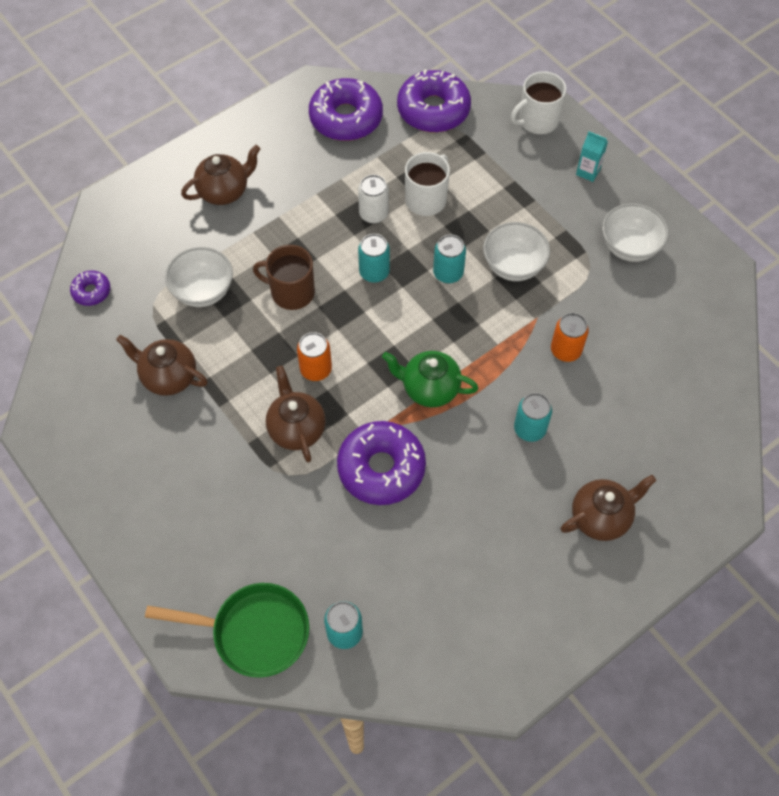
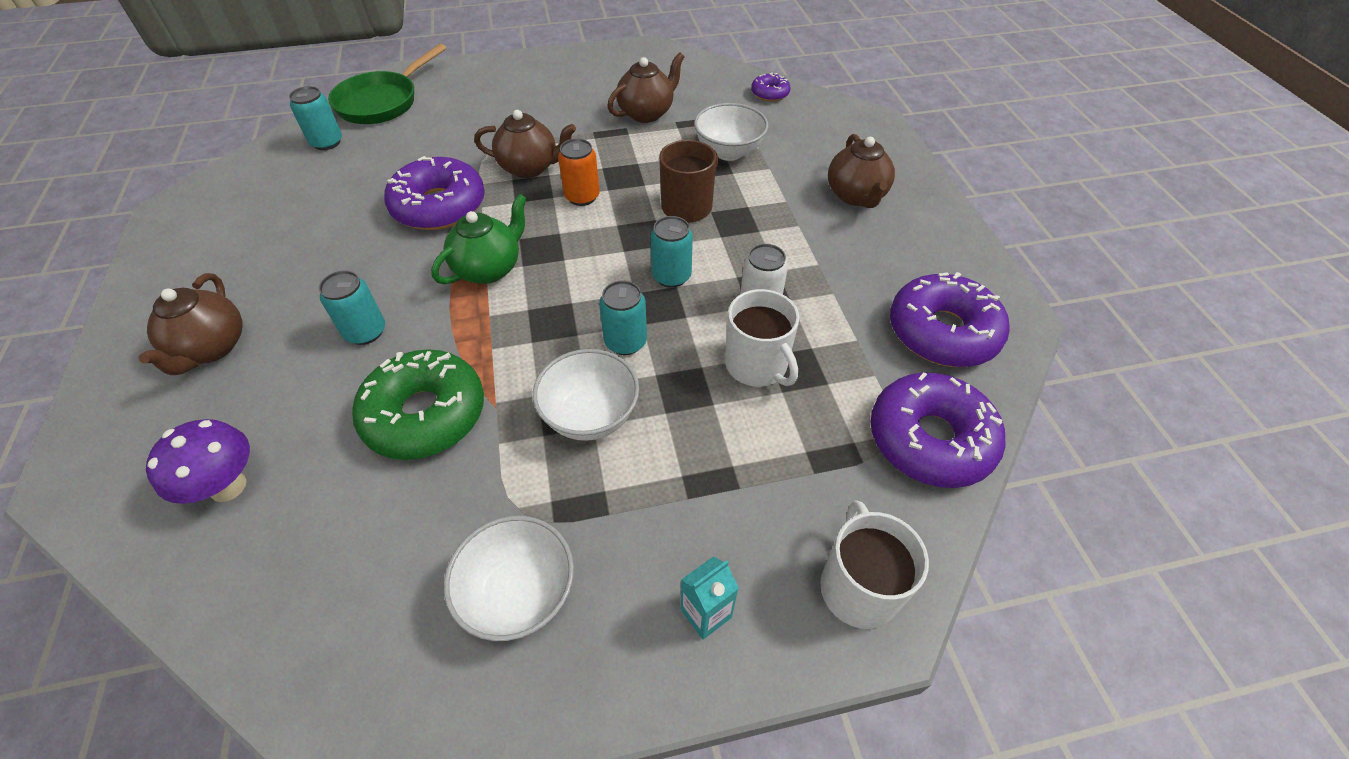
camera: 115 degrees right, 10 degrees down
(565, 350) = (425, 414): orange can -> green donut
(672, 420) = (228, 486): none -> purple mushroom

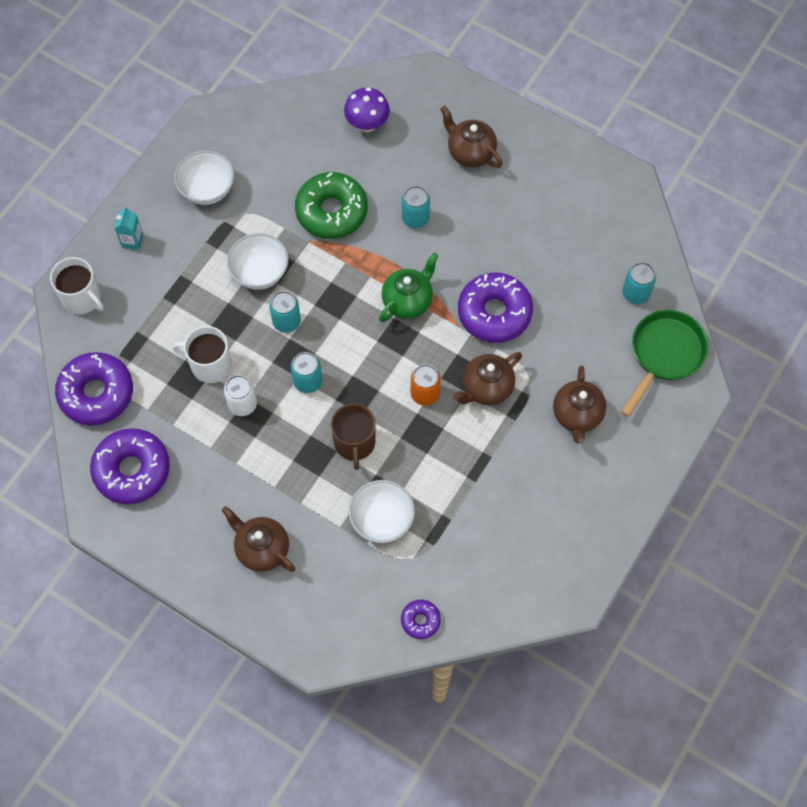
camera: 135 degrees right, 15 degrees up
(382, 102) = (664, 355): green pan -> green pan turned 45 degrees clockwise
(489, 268) = (408, 301): green teapot -> green teapot turned 135 degrees counterclockwise
(647, 113) = (480, 511): brown teapot -> brown teapot (577, 415)

